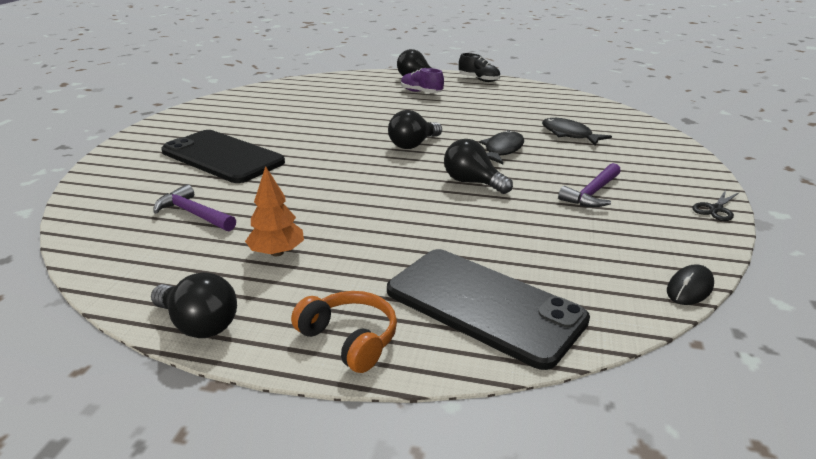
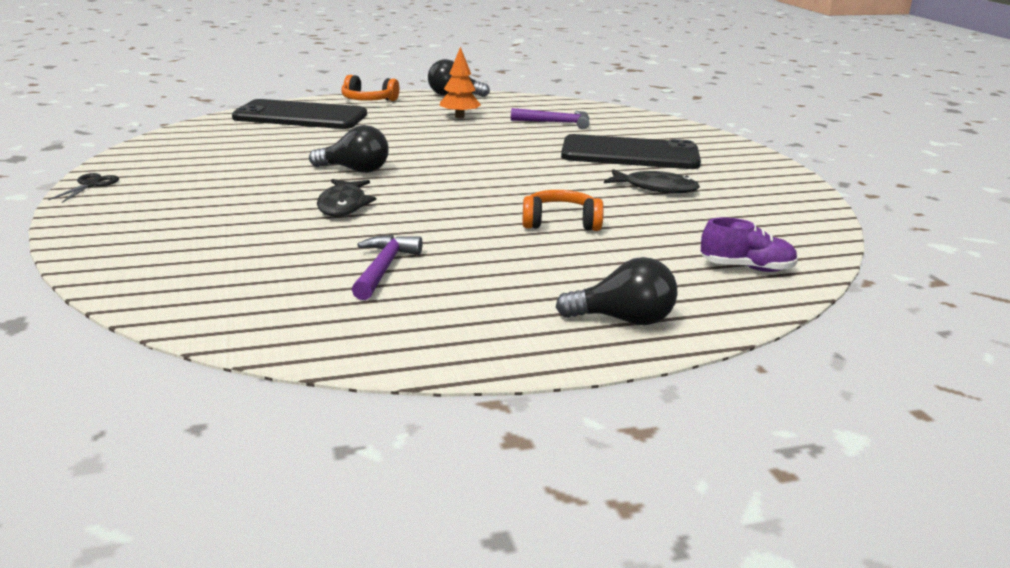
camera: 150 degrees right, 5 degrees down
(377, 116) = (560, 223): none -> orange headphones
(413, 145) = (458, 194): black light bulb -> none
(421, 92) = (563, 283): purple shoe -> purple shoe (747, 268)
(479, 80) = (494, 350): black shoe -> none
(569, 134) = (255, 243): black fish -> black fish (656, 188)
(592, 193) = (224, 179): purple hammer -> purple hammer (383, 268)
(689, 288) = (155, 137): black mouse -> none

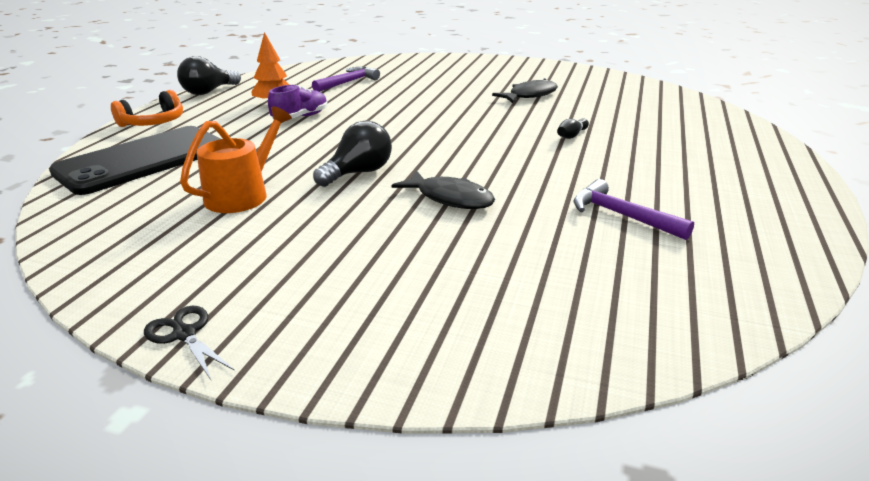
camera: 55 degrees left, 5 degrees up
(277, 151) = (242, 194): none -> orange watering can
(560, 223) = (571, 135): orange headphones -> black bowling pin
(624, 320) = (760, 163): black light bulb -> none
(630, 154) = (451, 83): black phone -> none
(747, 268) = (689, 113): purple shoe -> purple shoe (300, 117)

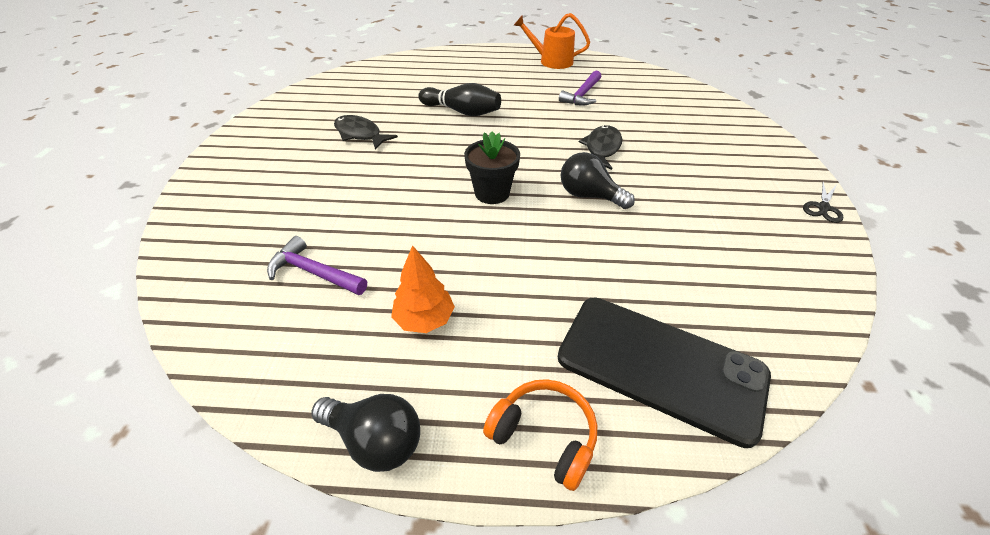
camera: 105 degrees left, 15 degrees up
(242, 194) = (671, 248): orange watering can -> orange watering can (551, 61)
(300, 117) = (469, 274): purple shoe -> none
(397, 133) = (492, 193): none -> black flower pot
(571, 135) = (462, 112): black bowling pin -> black bowling pin, size x2.03

